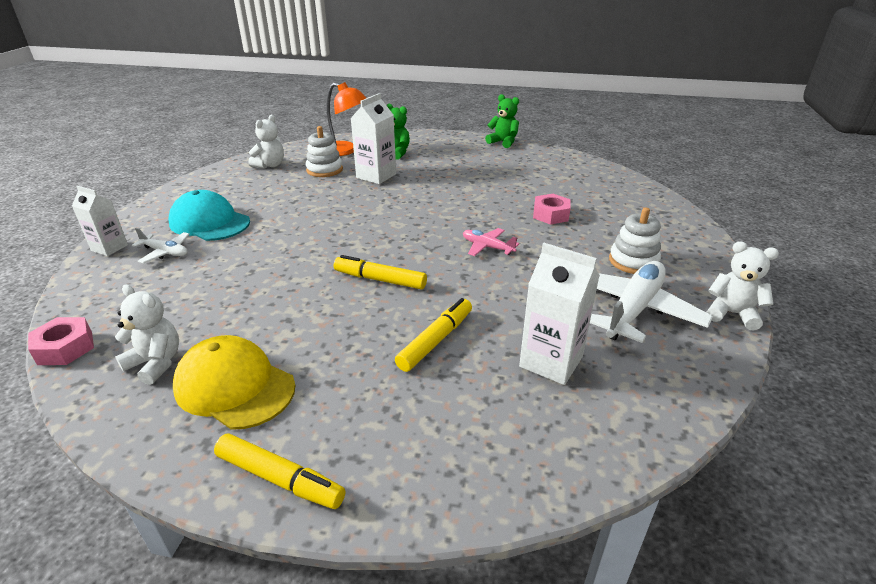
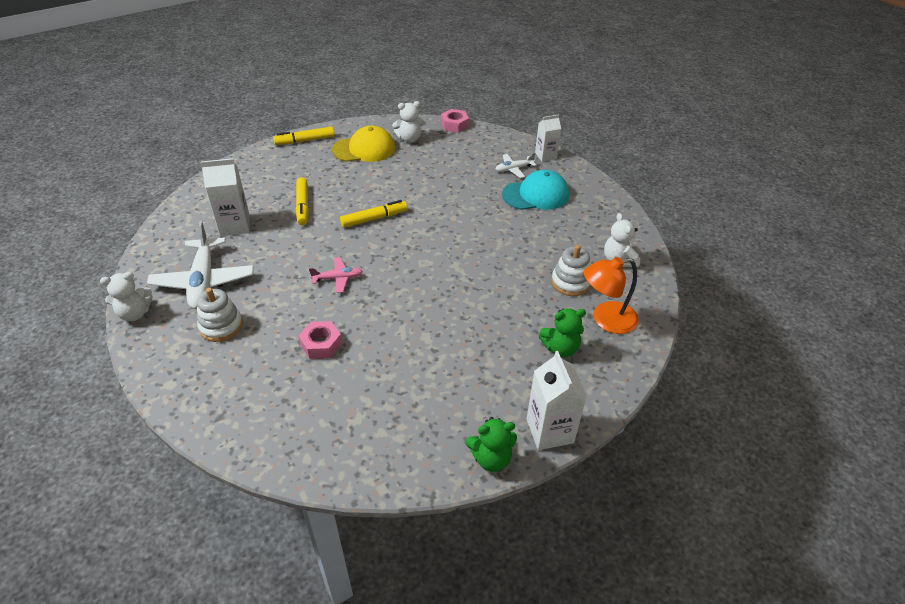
camera: 135 degrees right, 10 degrees up
(376, 176) = (520, 302): white carton -> white carton (549, 431)

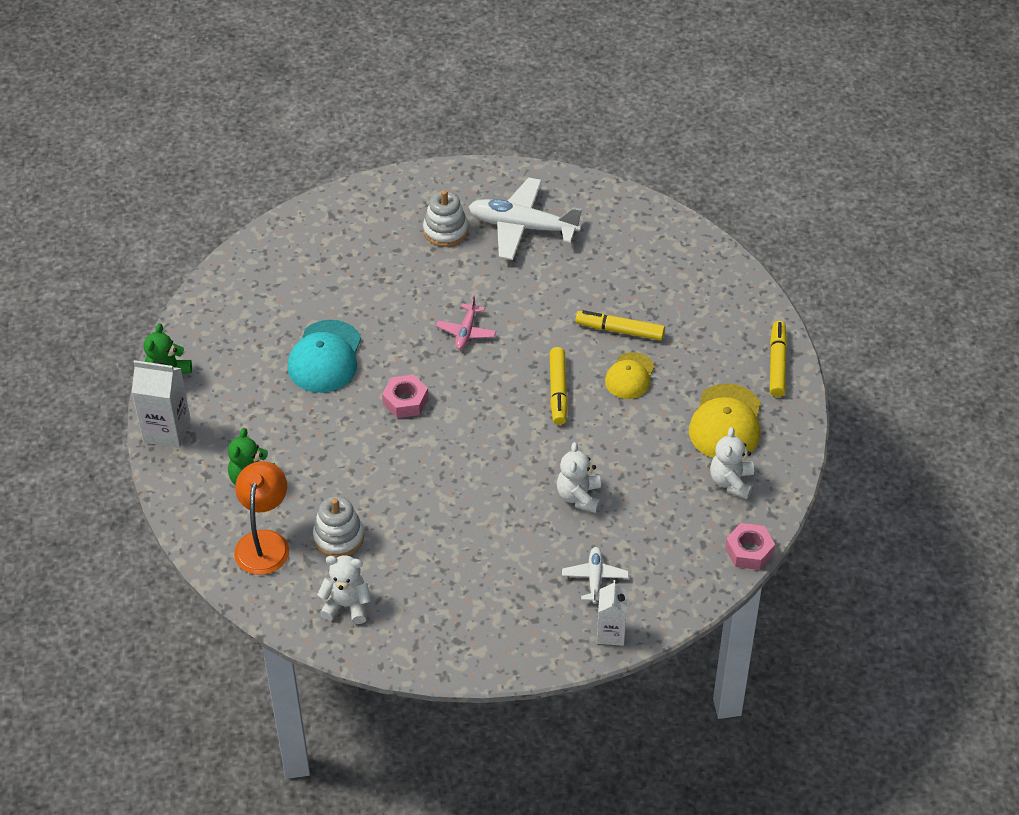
camera: 115 degrees right, 5 degrees up
(135, 313) = (500, 173): white teddy bear -> white teddy bear (579, 497)
(235, 225) = (610, 264): white carton -> none
(321, 344) = (376, 297): pink nut -> pink nut (405, 401)
(344, 192) = (630, 376): none -> yellow cap
(536, 195) = (522, 578): turquoise cap -> turquoise cap (325, 357)

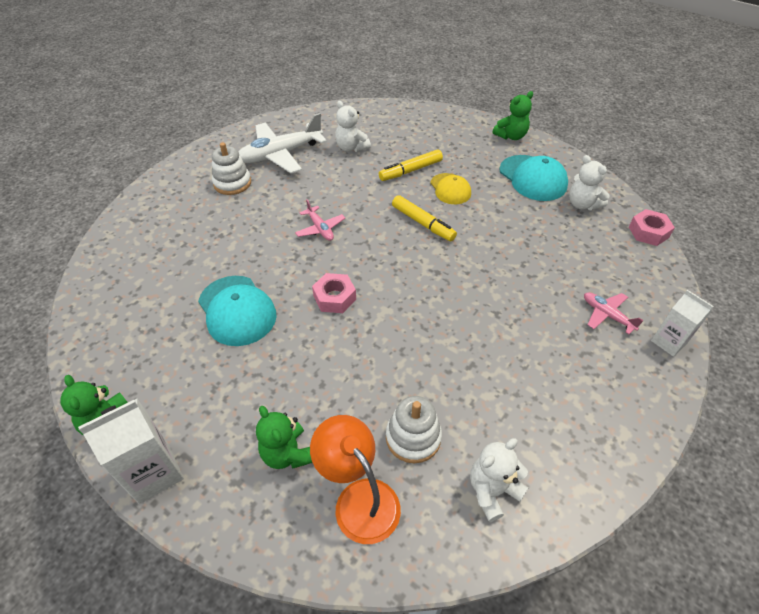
camera: 45 degrees left, 0 degrees up
(579, 497) = (523, 273): white teddy bear -> white teddy bear (351, 147)
(595, 578) = (607, 315): white plane -> pink plane
(726, 423) = (533, 178): yellow cap -> turquoise cap
(777, 364) = (511, 136): yellow marker -> green teddy bear

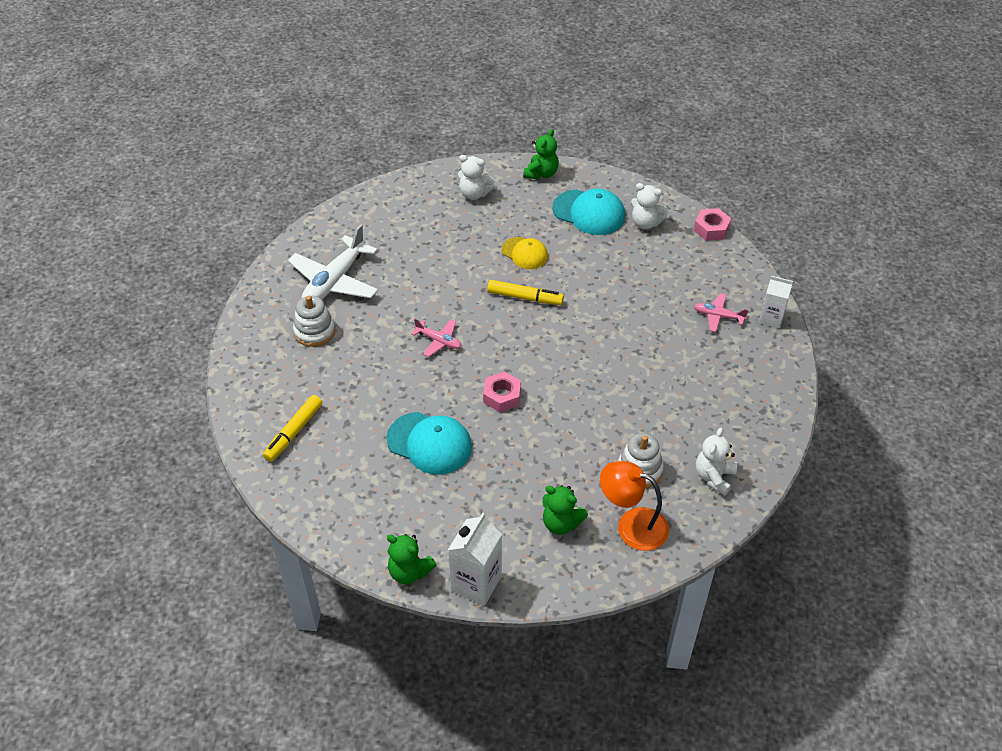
camera: 30 degrees left, 0 degrees up
(351, 147) = (399, 245): white teddy bear -> white teddy bear (474, 194)
(410, 170) = (475, 248): yellow marker -> yellow marker (293, 432)

